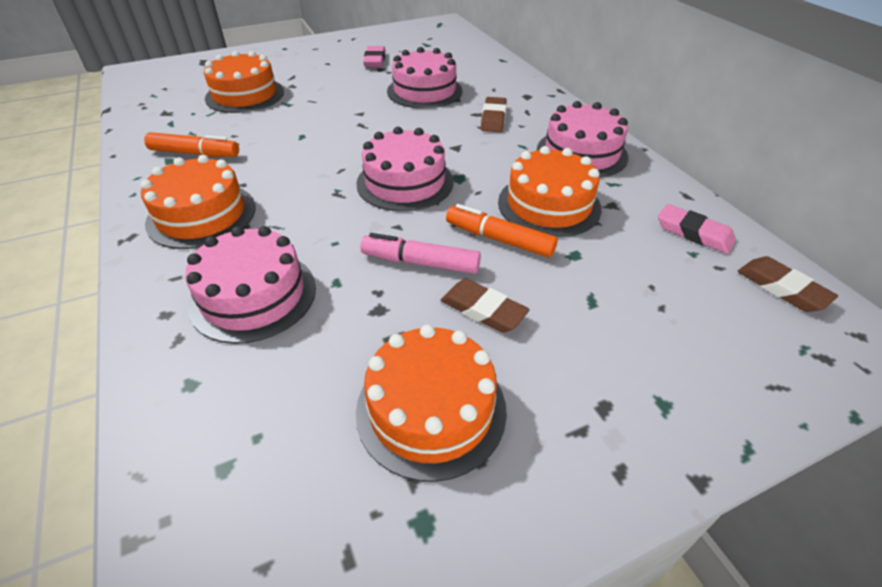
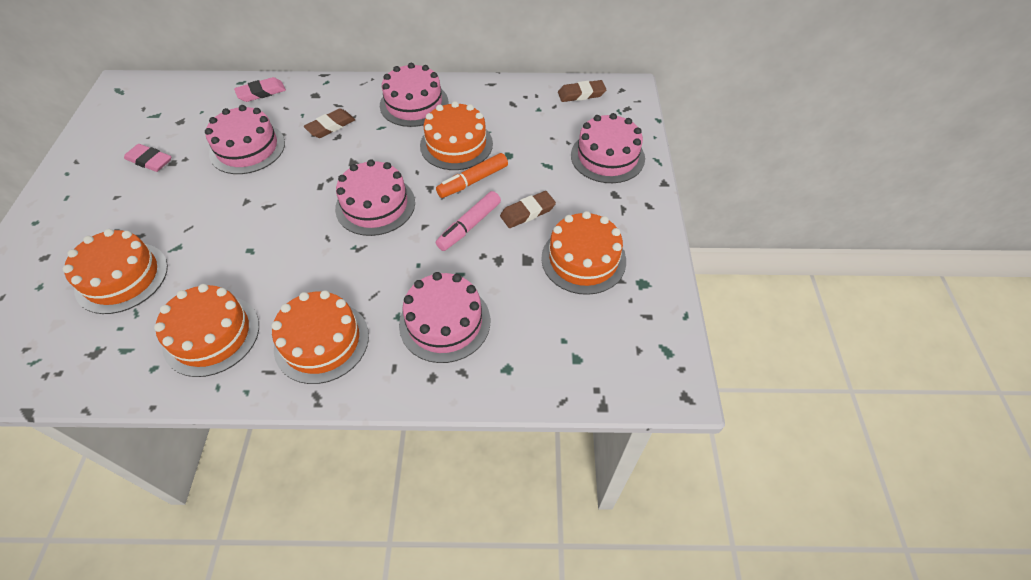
camera: 65 degrees left, 10 degrees up
(195, 153) = (211, 335): orange marker -> orange cake
(493, 118) = (331, 126): brown eraser -> brown eraser turned 75 degrees counterclockwise
(680, 368) = (607, 156): none -> pink cake
(694, 233) = (523, 100): pink eraser -> pink eraser (261, 92)

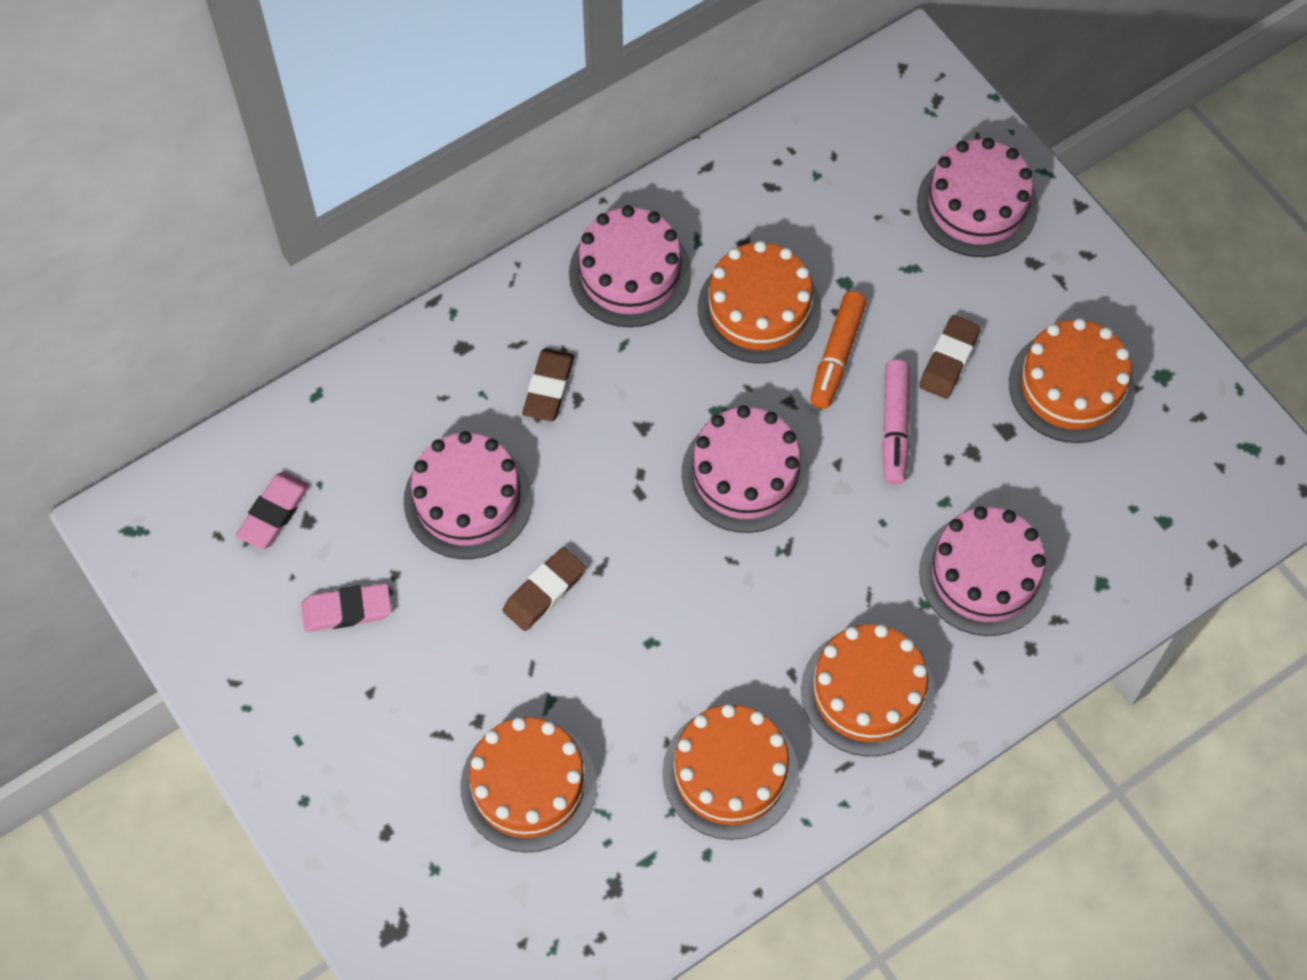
camera: 35 degrees left, 10 degrees up
(261, 92) = (374, 393): pink eraser -> pink eraser (274, 513)
(581, 94) = (853, 110): brown eraser -> brown eraser (544, 591)

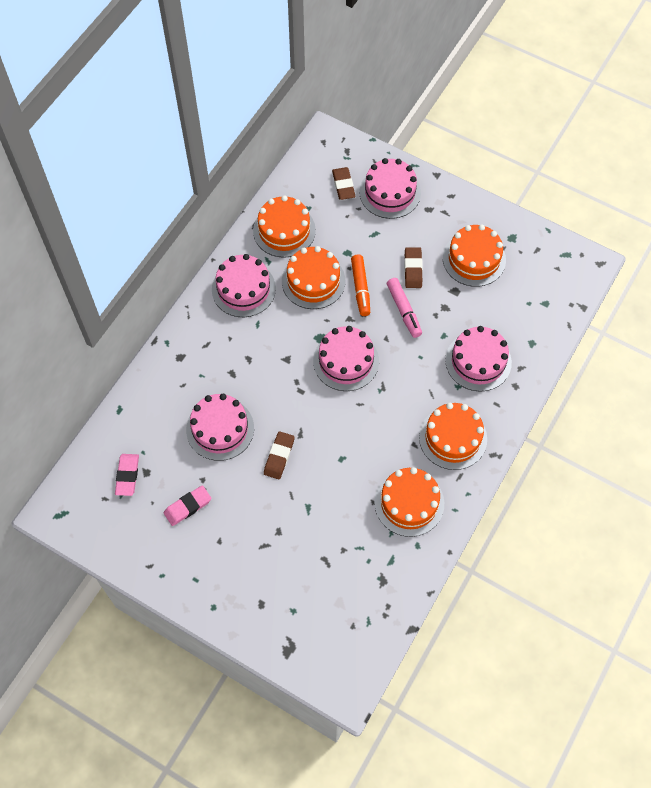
camera: 25 degrees left, 0 degrees up
(528, 785) = (318, 551): orange cake -> orange cake (284, 230)
(548, 388) = (232, 359): brown eraser -> brown eraser (343, 185)

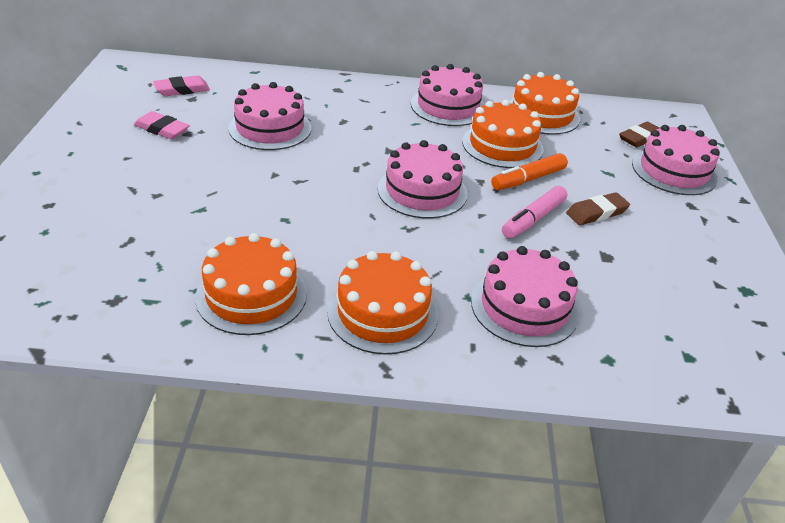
camera: 60 degrees right, 25 degrees down
(279, 456) = (259, 173): brown eraser -> none
(474, 259) = (671, 262): orange cake -> none

